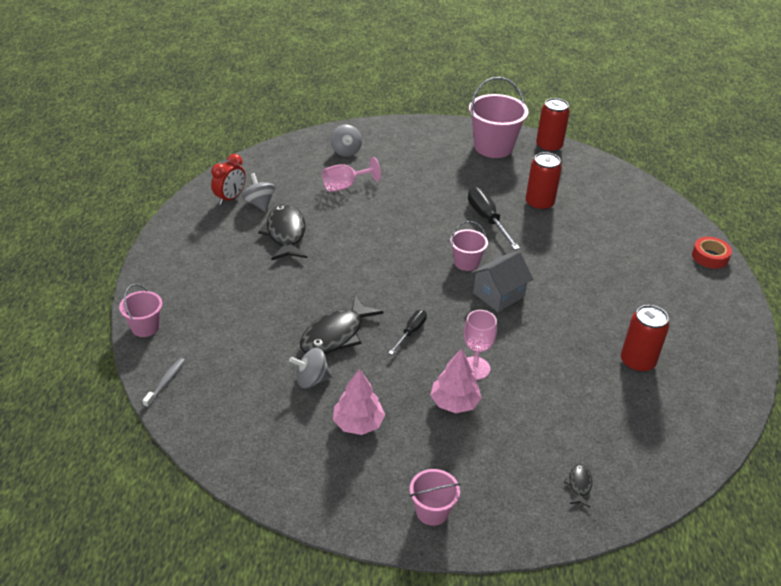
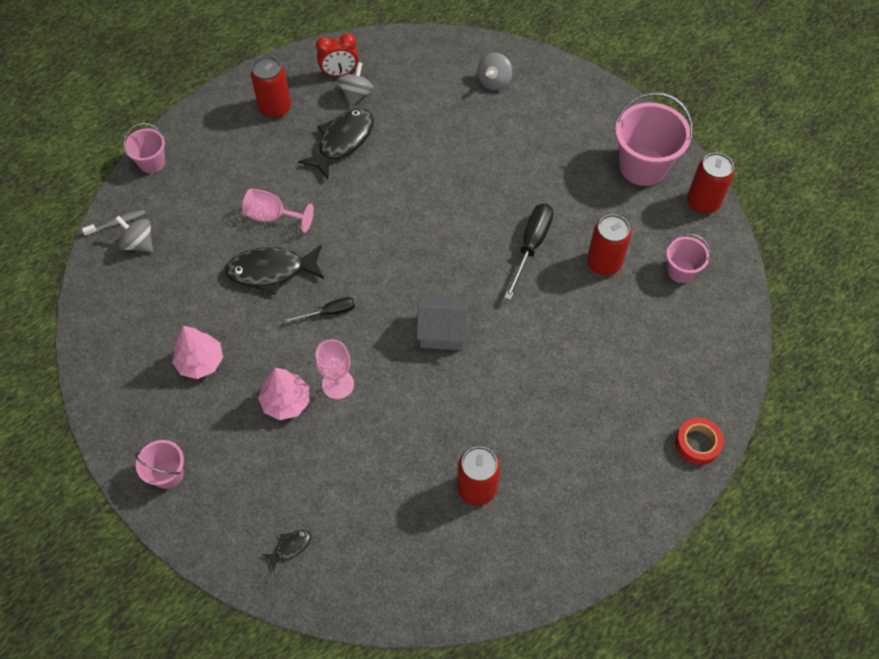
camera: 45 degrees right, 20 degrees up
(206, 241) = (275, 108): none -> red can
(311, 380) = (210, 298): grey spinning top -> grey spinning top (139, 243)
(345, 186) = (448, 122): pink goblet -> pink goblet (272, 216)
(466, 262) = (455, 278): pink bucket -> pink bucket (681, 271)

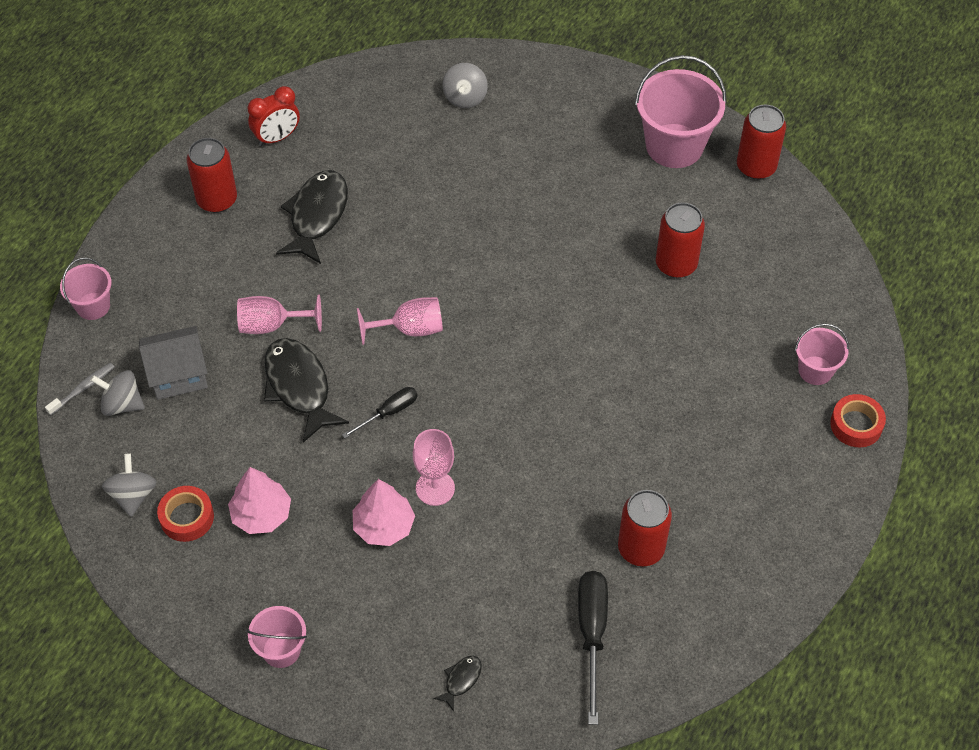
camera: 20 degrees left, 5 degrees down
(146, 346) = (187, 517): none -> red tape
(271, 271) = (299, 387): black fish -> black fish turned 90 degrees clockwise
(356, 94) = (309, 157): grey spinning top -> grey spinning top (133, 495)
(373, 251) = (410, 329): none -> pink goblet
(443, 331) = (529, 393): grey house -> grey house (178, 375)
(531, 246) = (588, 270): black screwdriver -> black screwdriver (592, 634)
(681, 271) = (763, 248): pink bucket -> pink bucket (815, 370)

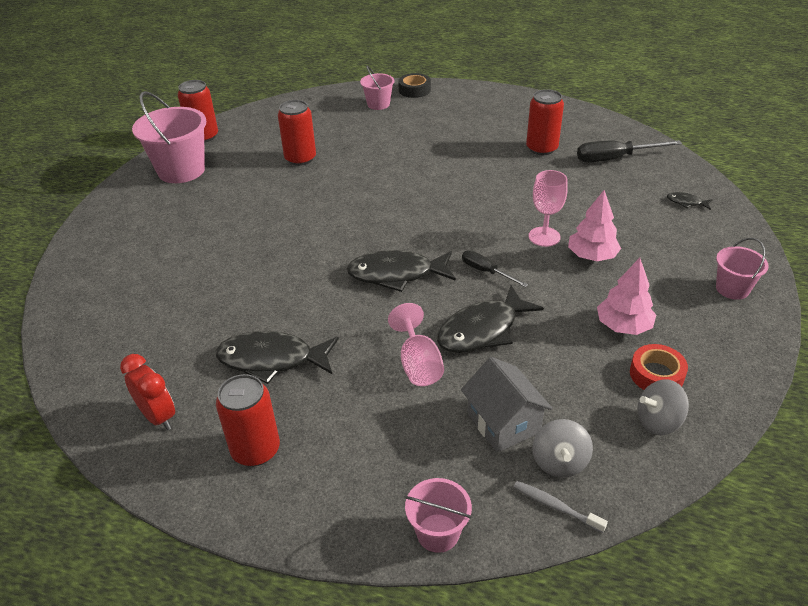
camera: 100 degrees left, 15 degrees down
(410, 329) = (396, 274): pink goblet -> black fish
(465, 98) = (113, 285): grey spinning top -> none
(856, 425) = (414, 90): red tape -> black tape

